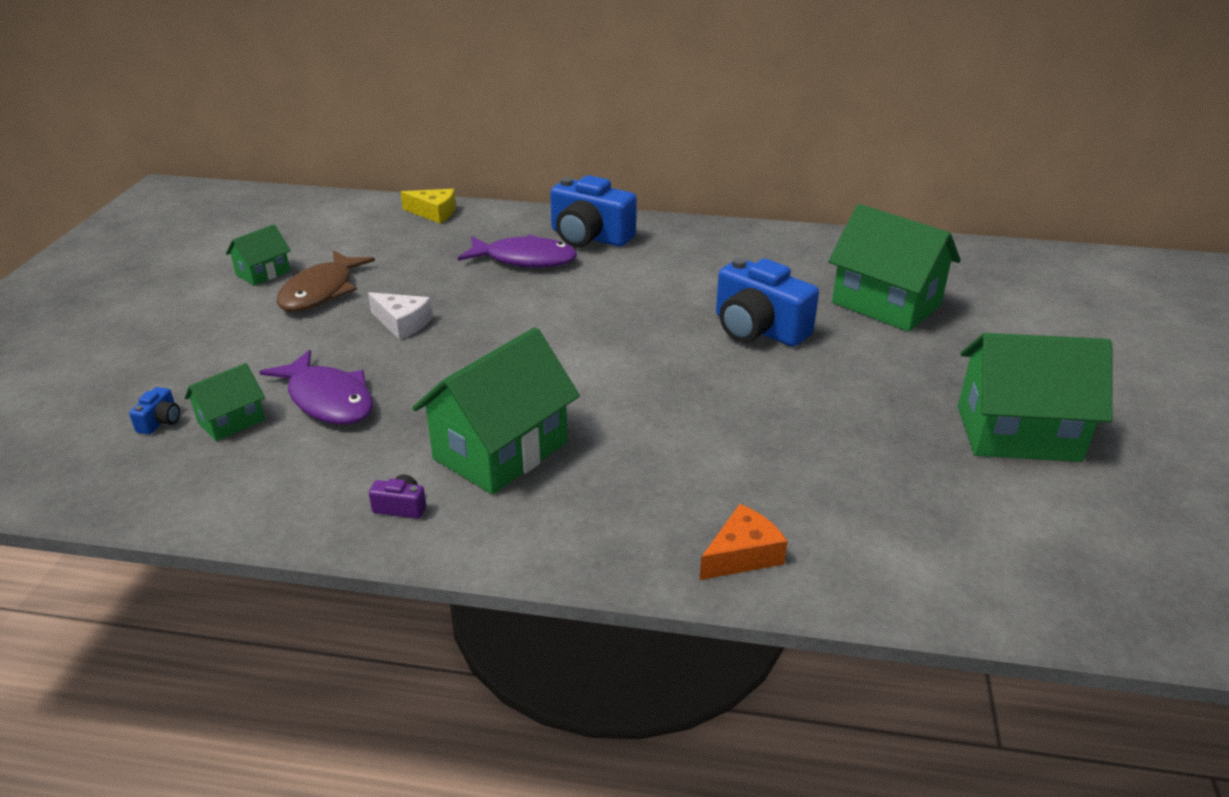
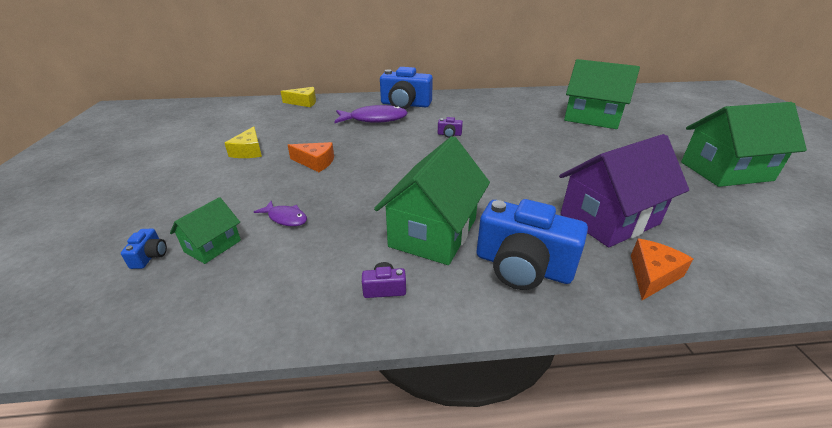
camera: 15 degrees left, 0 degrees up
(263, 273) = (202, 145): green house -> none
(321, 292) = (249, 151): brown fish -> yellow cheese
(328, 400) = (286, 218): purple fish -> purple fish, size x0.53
(402, 323) = (315, 162): white cheese -> orange cheese
(622, 303) = (449, 134): none -> purple camera
(753, 474) = (609, 219): none -> purple house
(758, 329) = (537, 138): blue camera -> blue camera (522, 266)

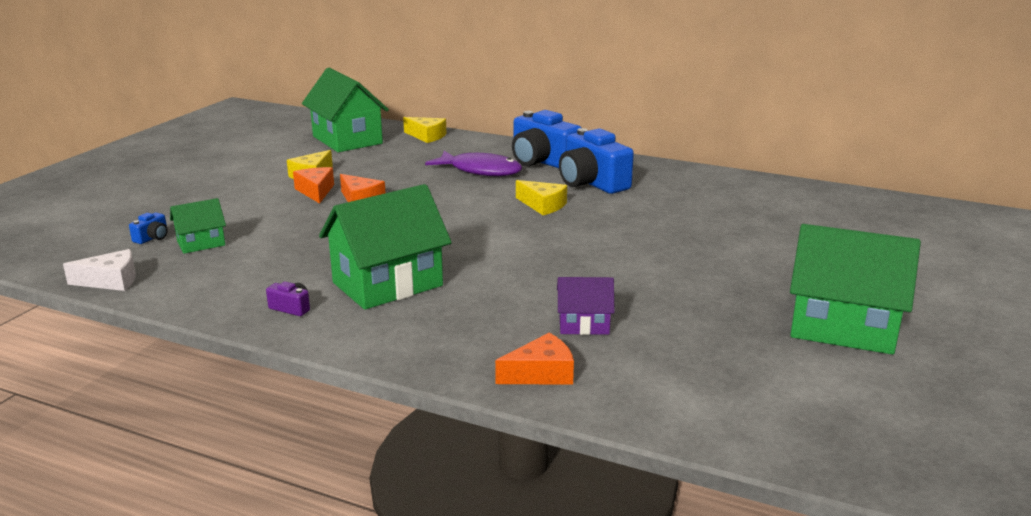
camera: 30 degrees right, 10 degrees down
(148, 330) = (111, 281): none -> white cheese
(268, 164) = (316, 191): none -> orange cheese
(286, 218) = (277, 239): purple fish -> none
(449, 134) = (543, 205): purple camera -> yellow cheese
(522, 266) = (428, 330): blue camera -> blue camera (592, 183)
(592, 118) = (774, 228): green house -> green house (347, 140)
(609, 219) = (584, 324): purple house -> purple house, size x0.51

